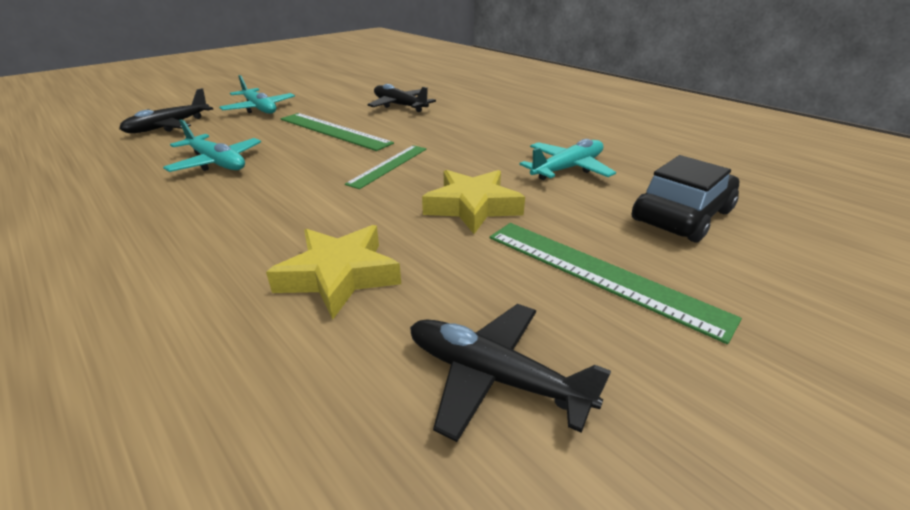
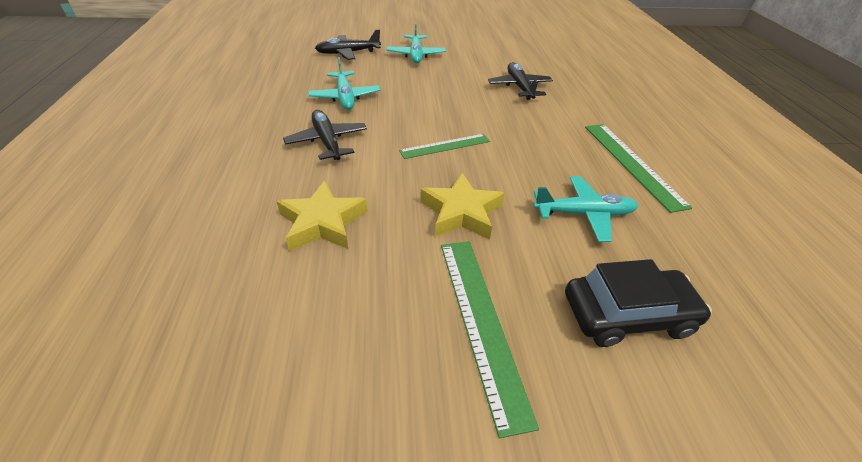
camera: 35 degrees right, 10 degrees up
(333, 131) = (442, 96): green ruler -> green ruler (632, 163)
(493, 377) = (325, 345): black plane -> black plane (327, 141)

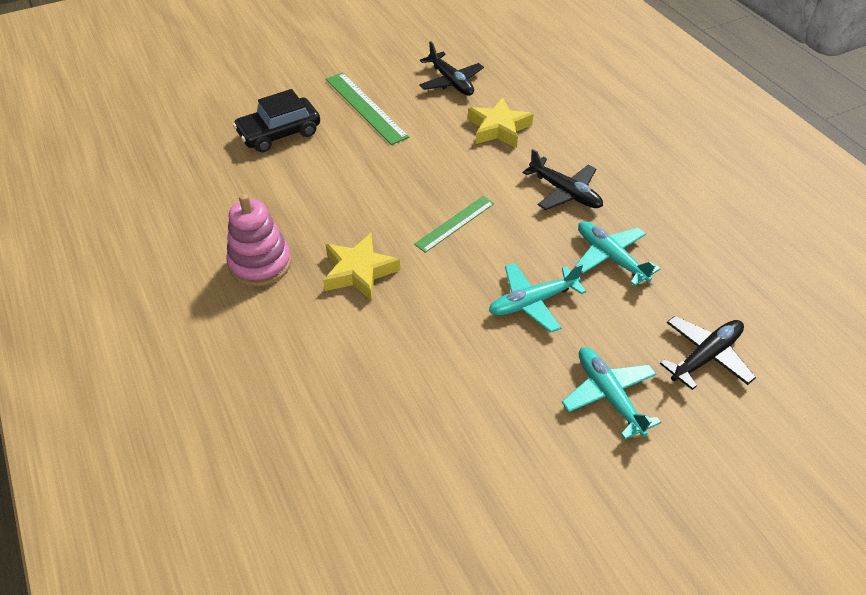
camera: 160 degrees right, 5 degrees up
(461, 212) = (406, 164): yellow star -> yellow star (359, 271)
(519, 87) = (413, 364): black plane -> black plane (451, 82)
(584, 214) = (308, 192): turquoise plane -> turquoise plane (532, 302)
(632, 163) = (260, 263): green ruler -> pink stacking toy

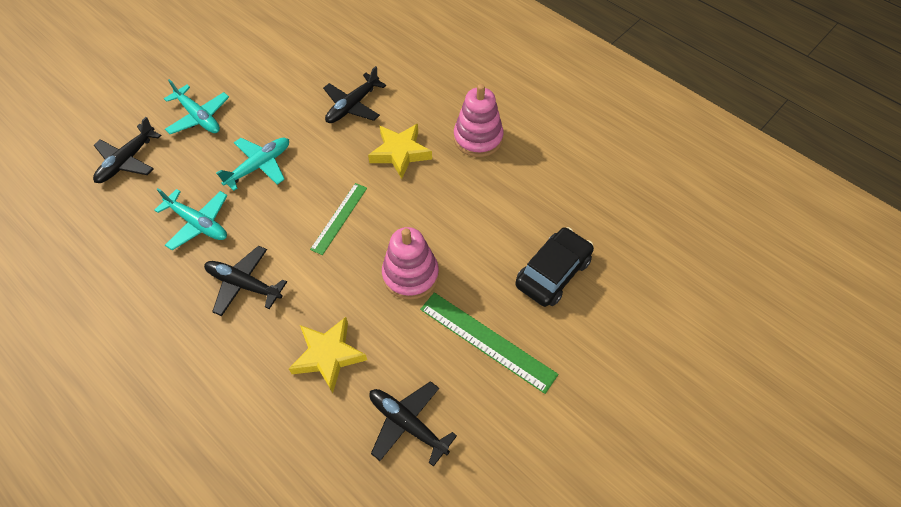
camera: 160 degrees right, 10 degrees up
(390, 350) = (352, 106): none -> black plane
(405, 162) = (410, 275): none -> pink stacking toy

